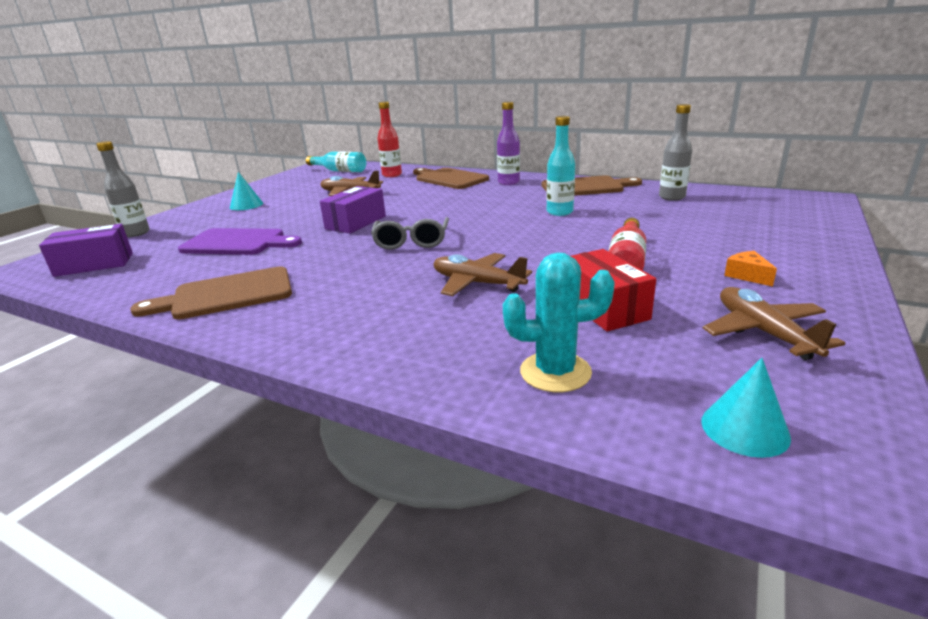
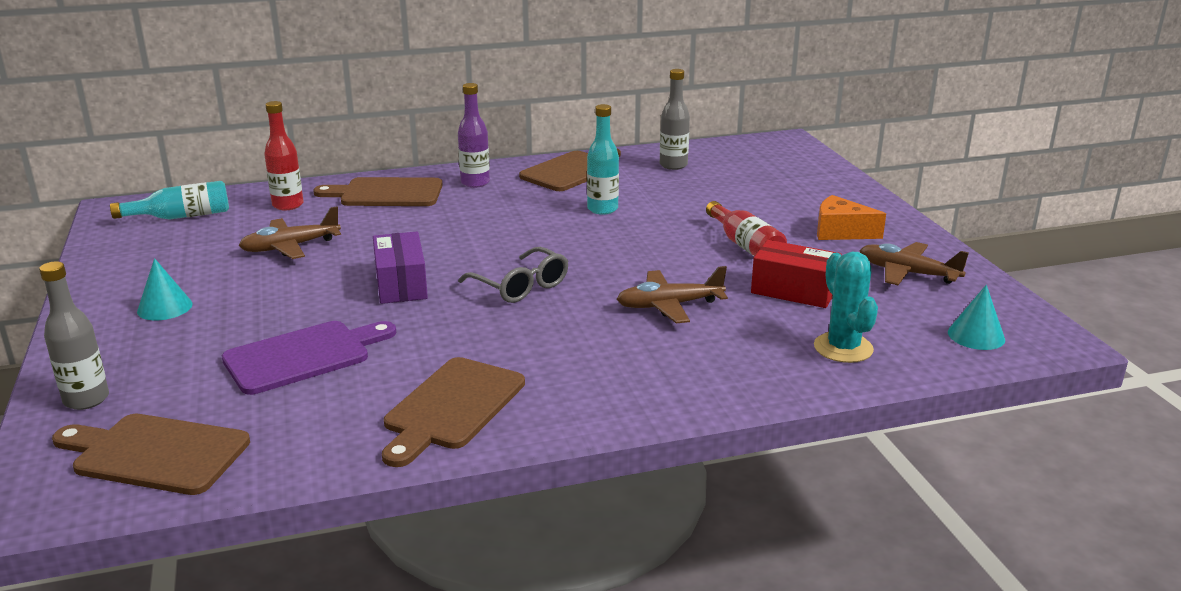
camera: 45 degrees left, 0 degrees up
(94, 264) = (155, 453): purple box -> brown cutting board
(555, 372) = (843, 348): turquoise cactus -> turquoise cactus turned 60 degrees counterclockwise
(747, 276) = (840, 232): orange cheese -> orange cheese, size x1.63

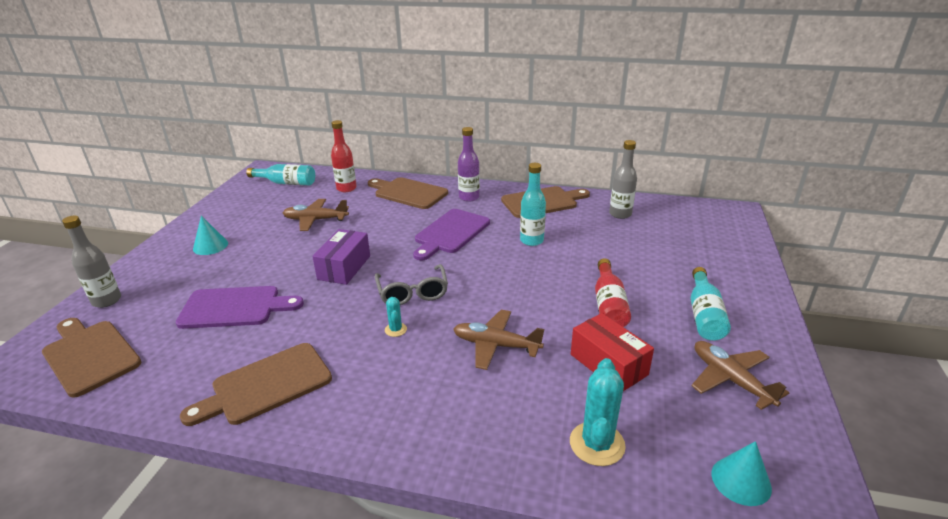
camera: 30 degrees right, 5 degrees up
(496, 222) = (450, 233): none -> purple cutting board
(543, 322) = (395, 330): none -> turquoise cactus
(840, 232) = (704, 315): orange cheese -> turquoise bottle

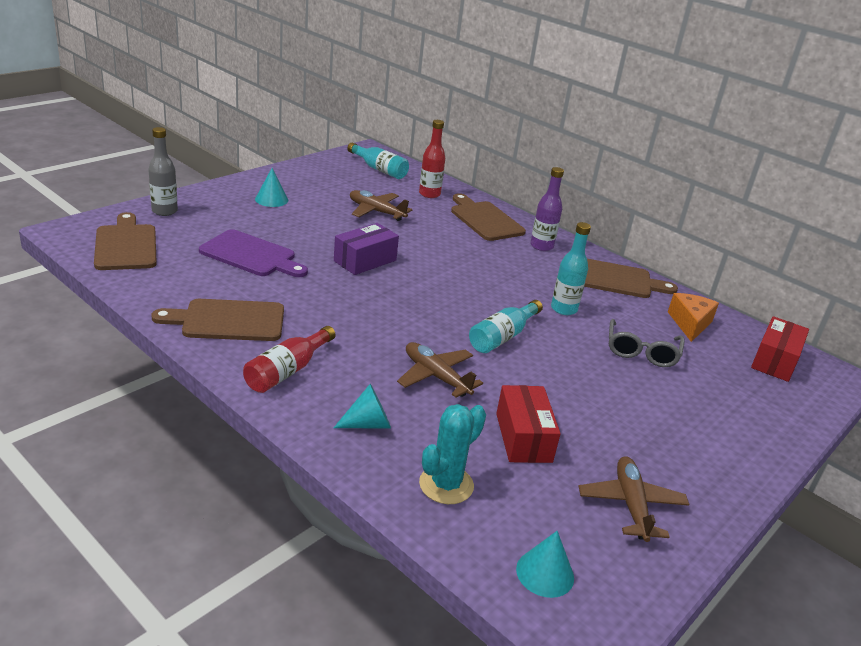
camera: 25 degrees right, 0 degrees up
(395, 330) = (362, 327): turquoise cactus -> none
(412, 293) = (404, 305): grey glasses -> grey glasses (641, 352)
(450, 233) = (489, 270): purple cutting board -> none
(484, 421) = (368, 424): none -> turquoise cone
(608, 305) = (580, 394): red bottle -> red bottle (287, 371)
(620, 214) = (690, 323): grey bottle -> orange cheese
(693, 218) = (775, 361): none -> red box
(704, 315) = (671, 446): turquoise bottle -> turquoise bottle (502, 337)

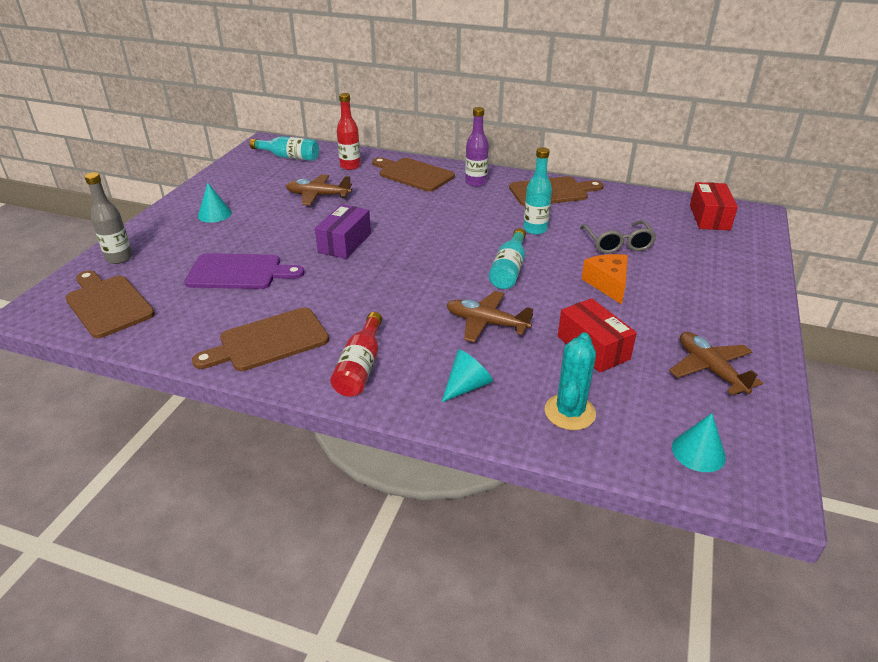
camera: 20 degrees left, 5 degrees up
(690, 323) = (632, 209): orange cheese -> orange cheese (608, 284)

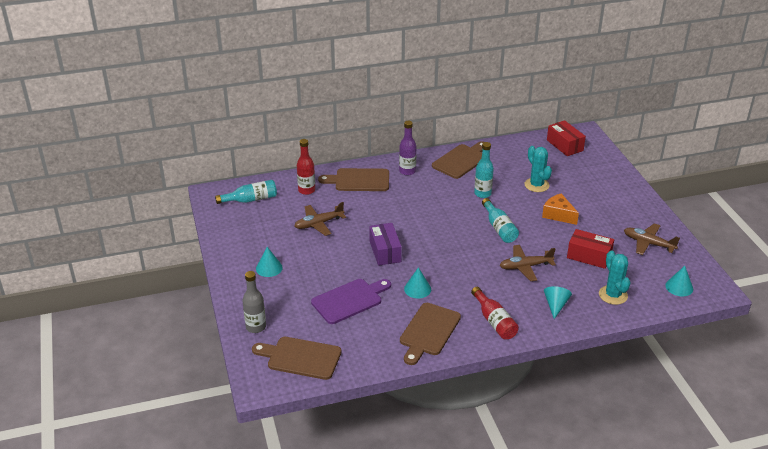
camera: 35 degrees left, 0 degrees up
(324, 292) = (417, 289): none -> turquoise cone
(618, 244) = (536, 185): grey glasses -> turquoise cactus

